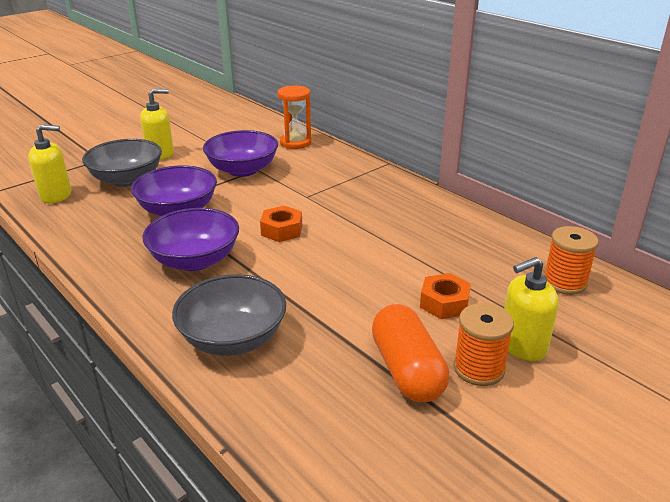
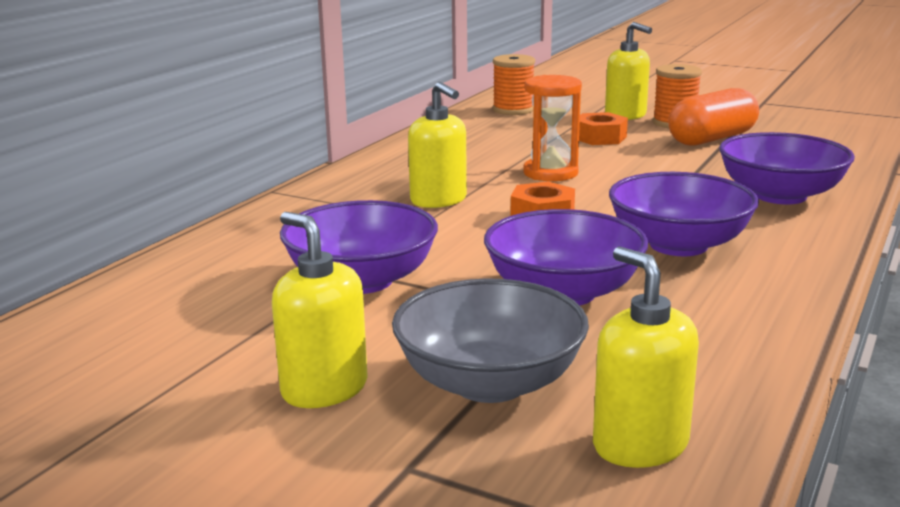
camera: 110 degrees left, 10 degrees down
(233, 339) = (780, 195): grey bowl -> purple bowl
(295, 142) = (205, 263): orange hourglass -> orange hourglass (550, 173)
(335, 204) = (439, 200): none -> yellow soap dispenser

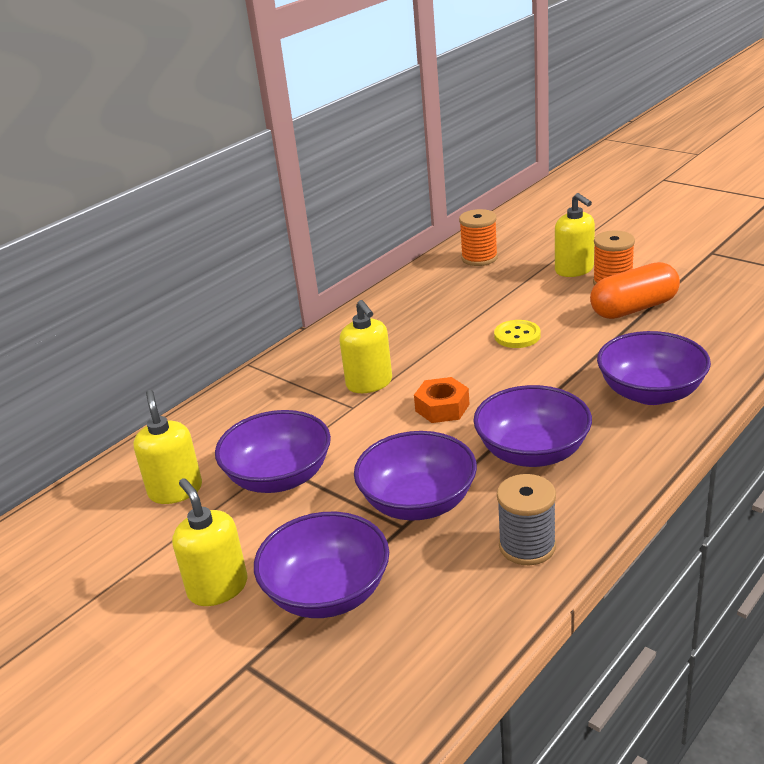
camera: 15 degrees right, 10 degrees up
(489, 382) = (327, 593): grey bowl -> purple bowl
(550, 173) = (472, 351): orange hourglass -> none
(595, 160) = (517, 336): none -> yellow button
(600, 137) = (536, 302): orange nut -> none
(639, 444) = (401, 662): yellow soap dispenser -> yellow soap dispenser (175, 490)
(731, 322) = (527, 546): none -> grey spool

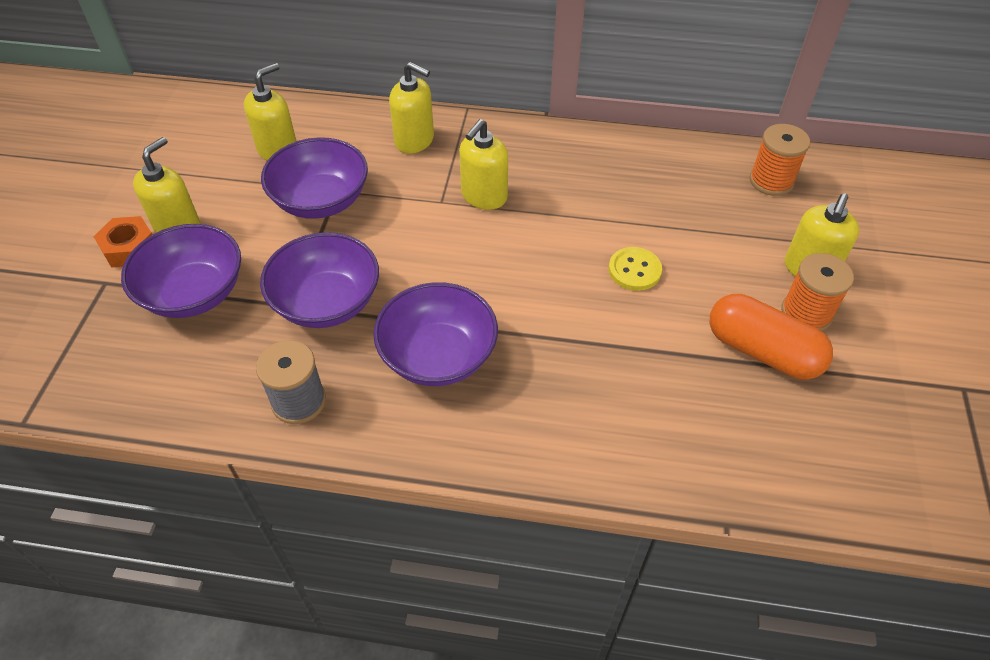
camera: 55 degrees right, 20 degrees up
(258, 402) = (414, 140): none -> yellow soap dispenser
(442, 407) = (474, 262): orange nut -> orange nut (129, 248)
(651, 392) = (595, 420): purple bowl -> none

